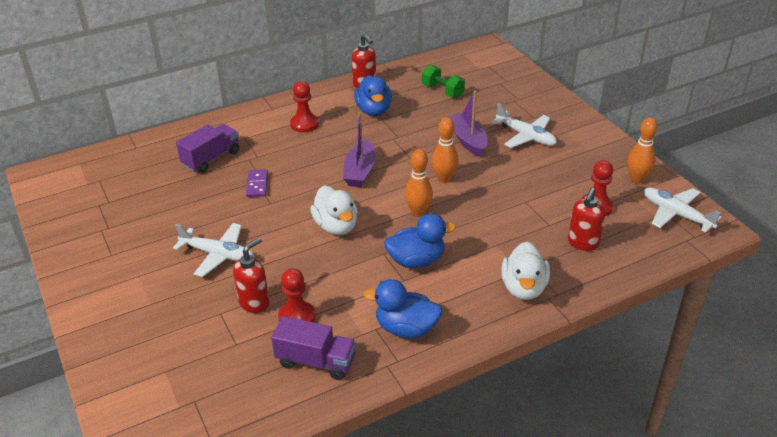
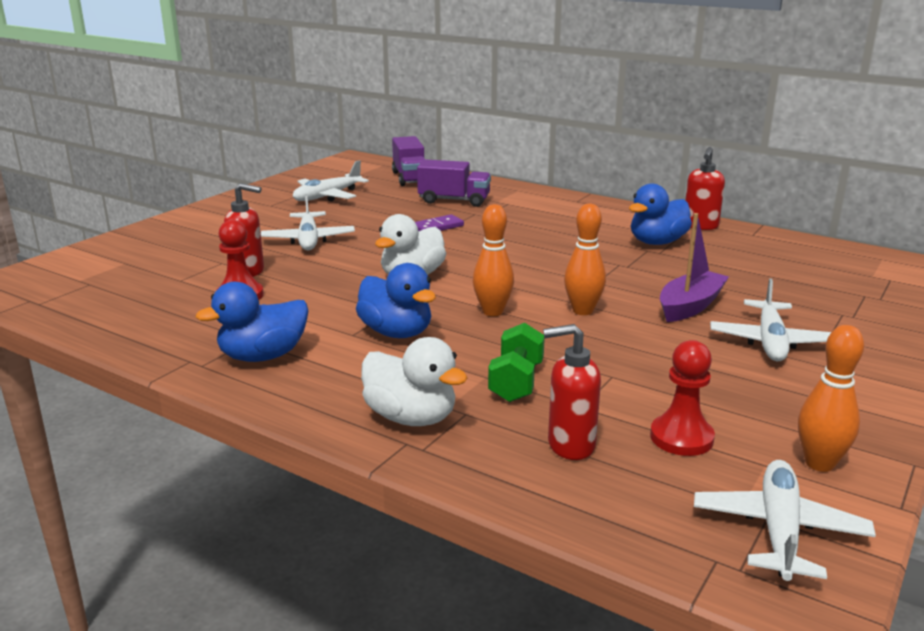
camera: 60 degrees right, 15 degrees down
(126, 217) = (327, 196): none -> white plane
(304, 124) = (572, 219): red pawn -> none
(316, 361) = (175, 321): purple truck -> purple truck (410, 178)
(360, 171) = (527, 264): purple boat -> none
(406, 328) = (263, 356): blue duck -> blue duck turned 105 degrees counterclockwise
(442, 91) = (770, 267): green dumbbell -> green dumbbell (516, 382)
(523, 288) = (411, 417): white duck -> white duck turned 120 degrees counterclockwise

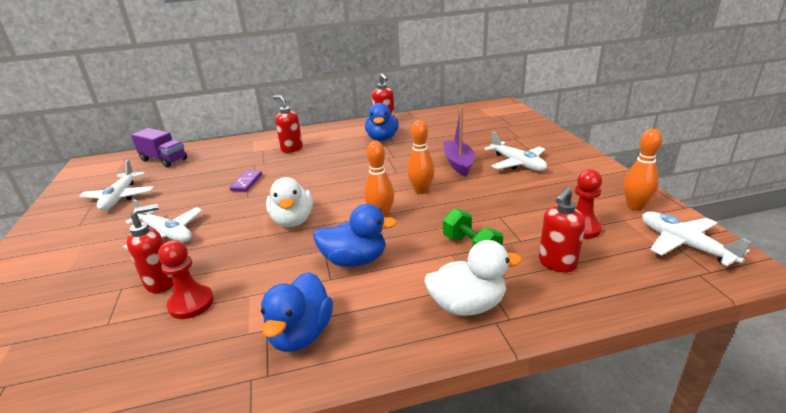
camera: 45 degrees left, 5 degrees up
(454, 200) = (224, 162): purple truck -> none
(537, 213) = (291, 149): none -> red soap dispenser

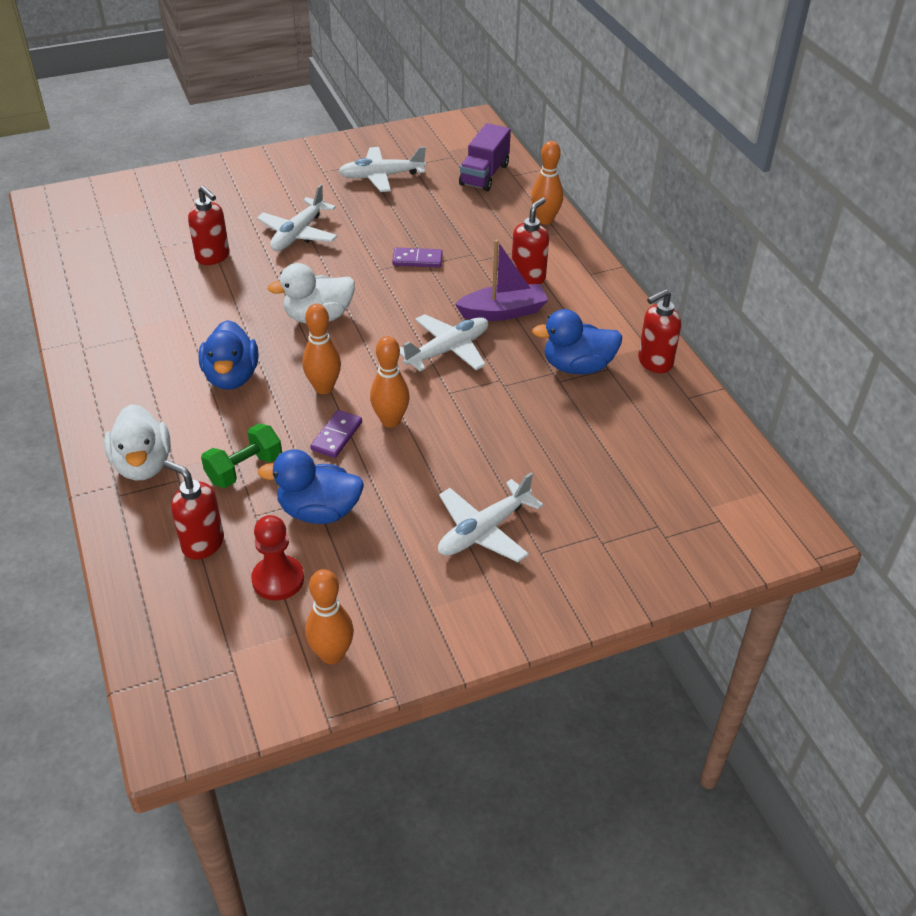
camera: 80 degrees right, 15 degrees up
(191, 303) = (179, 283): red pawn -> none
(235, 143) = (545, 220): none -> orange bowling pin
(301, 334) = (125, 358): blue duck -> blue duck (319, 511)
(435, 210) = (336, 436): none -> purple domino
(458, 163) = (482, 459): purple boat -> purple boat (503, 312)
(683, 244) = (226, 682): white plane -> white plane (448, 350)

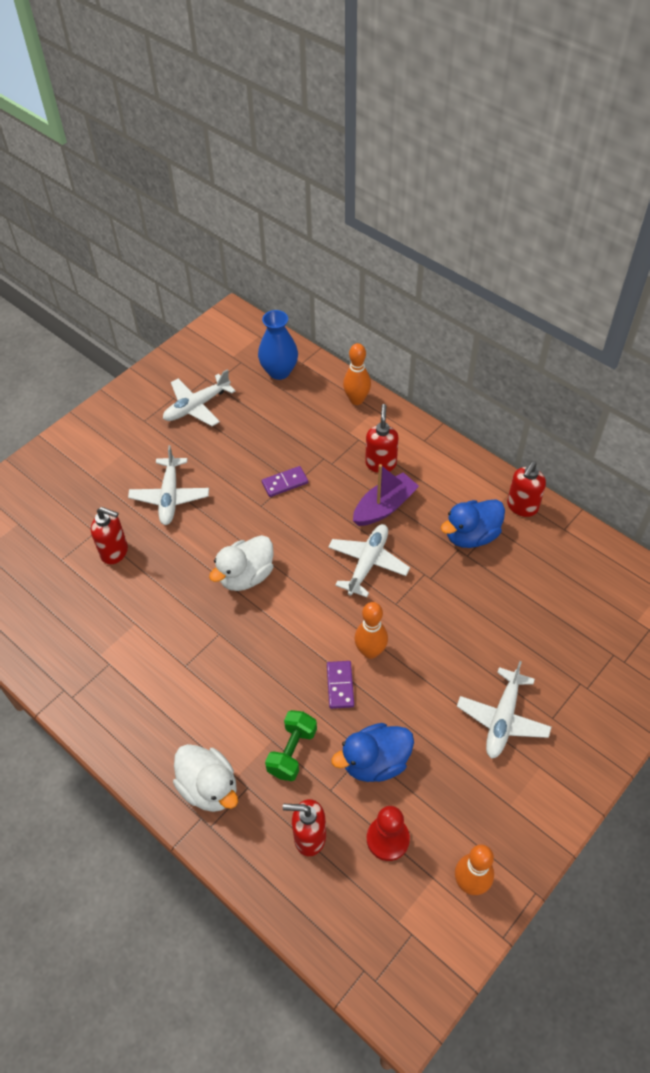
camera: 25 degrees left, 10 degrees up
(231, 377) = (218, 668): blue duck -> none
(324, 388) = (298, 644): orange bowling pin -> none
(484, 175) = (279, 371): purple truck -> blue vase

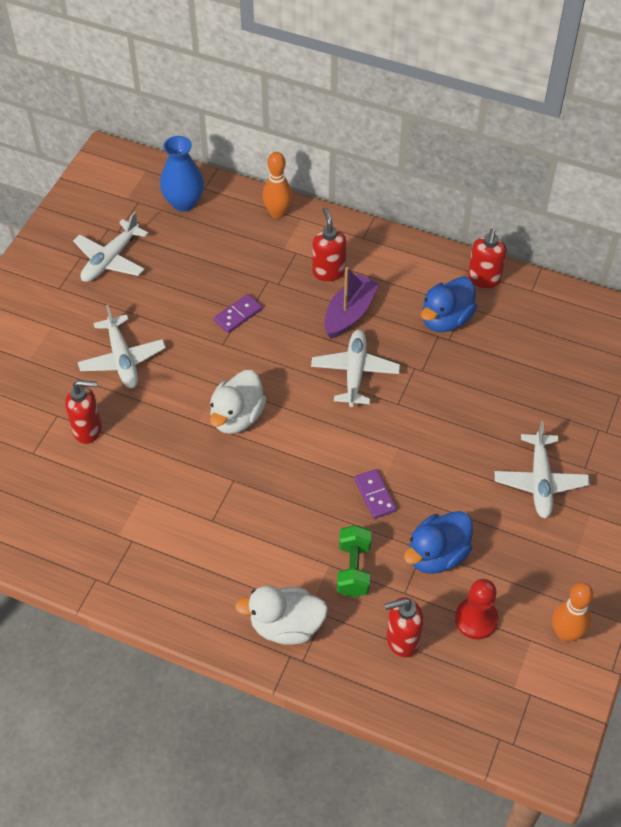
camera: 20 degrees left, 0 degrees up
(209, 787) = (286, 626): white duck -> white duck turned 150 degrees clockwise
(370, 651) = (391, 455): orange bowling pin -> none

